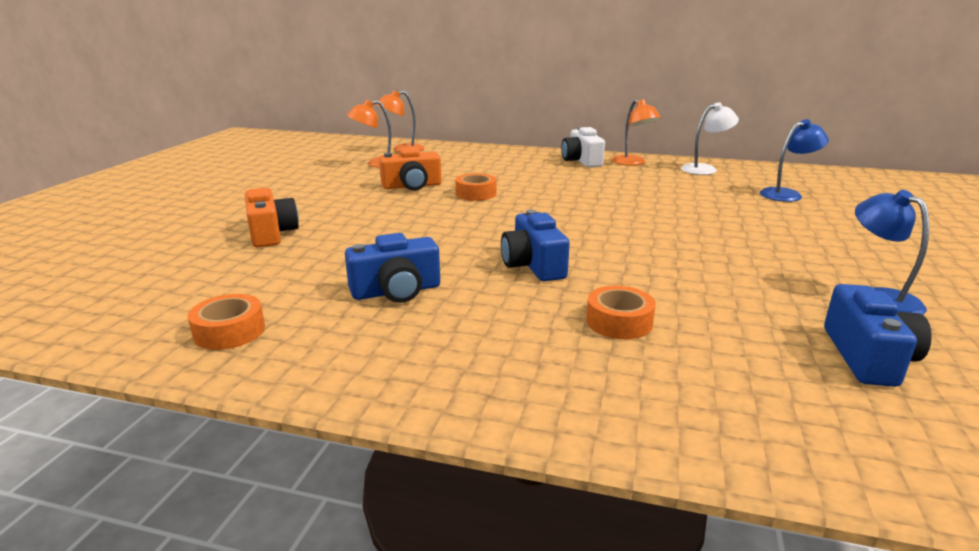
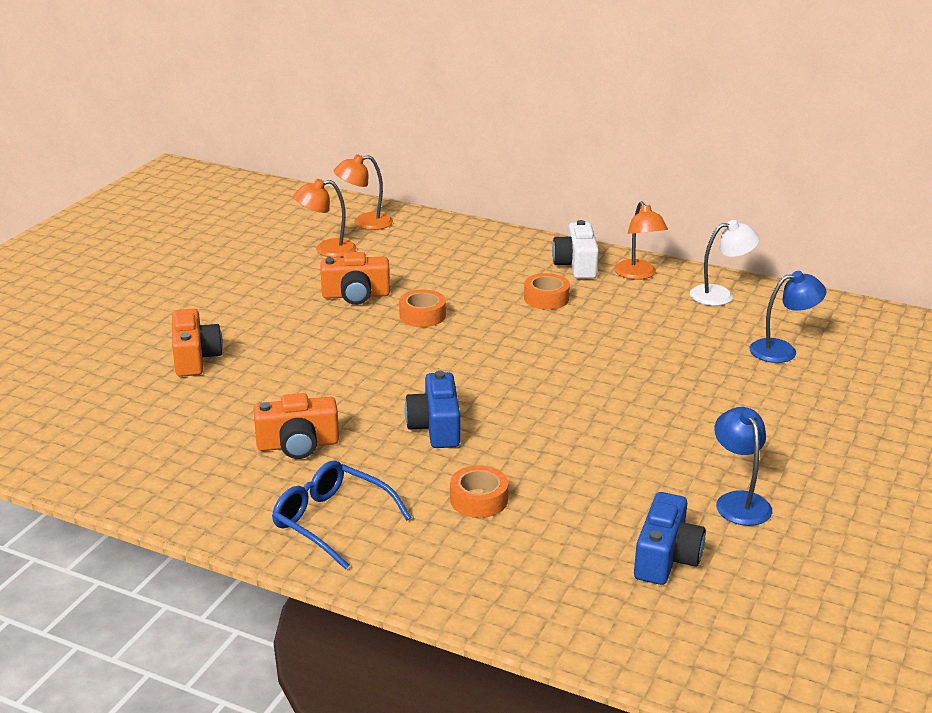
camera: 10 degrees right, 5 degrees up
(229, 331) = (151, 472): orange tape -> orange tape (546, 298)
(396, 291) = (298, 445): blue camera -> orange camera
(464, 360) = (332, 521): none -> blue glasses

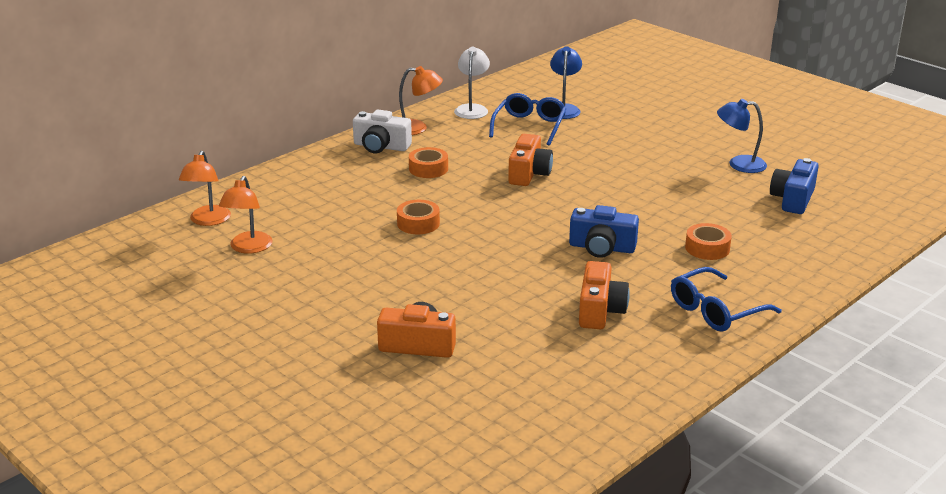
camera: 70 degrees left, 0 degrees up
(356, 295) = (356, 247): orange camera -> orange camera (529, 173)
(666, 557) = (793, 199): blue camera -> blue camera turned 105 degrees counterclockwise
(708, 336) = (529, 126): none -> blue glasses

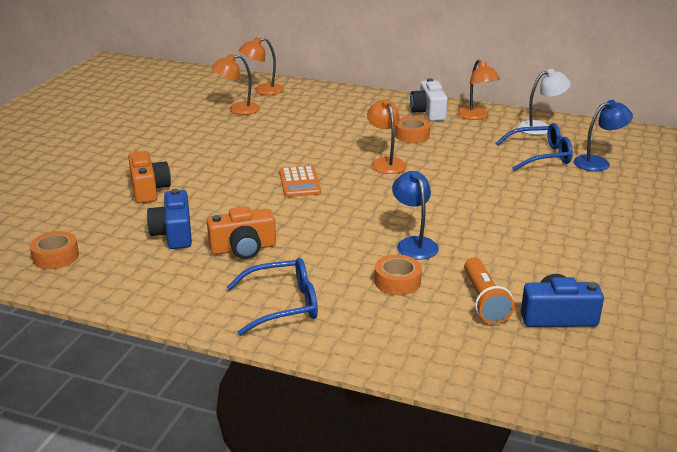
camera: 65 degrees right, 0 degrees up
(418, 223) = (321, 151): orange tape -> orange tape (56, 257)
(478, 197) = (386, 163): none -> orange lamp
(481, 251) = (300, 182): none -> orange calculator
(529, 173) = (450, 173): orange camera -> none
(602, 248) = (350, 230): blue camera -> blue camera (174, 233)
(716, 310) = (283, 305): blue glasses -> blue glasses turned 135 degrees clockwise
(739, 164) = (600, 271): blue lamp -> blue lamp (414, 243)
(757, 220) = (484, 301): none -> orange flashlight

